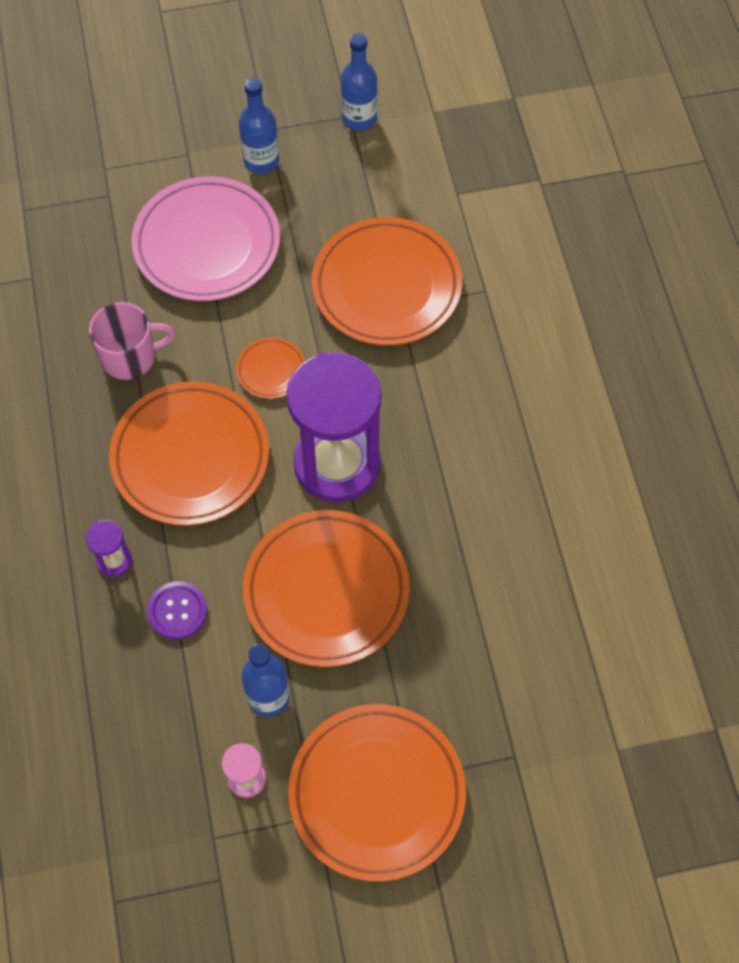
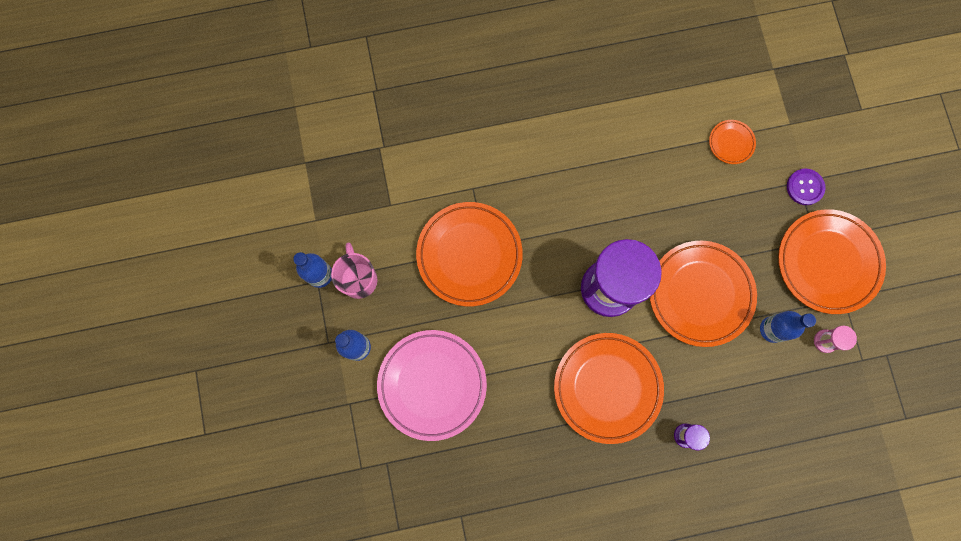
camera: 90 degrees left, 15 degrees up
(130, 357) = (528, 435): pink mug -> pink mug (358, 279)
(177, 611) = (719, 390): purple button -> purple button (805, 187)
(271, 370) = (538, 334): orange plate -> orange plate (731, 143)

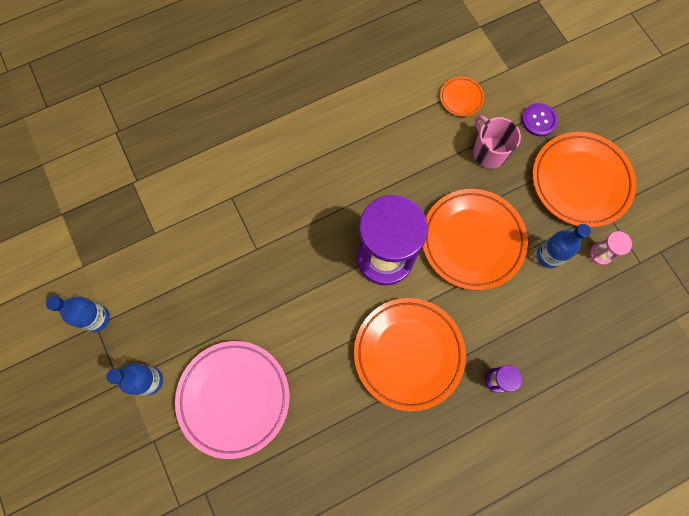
camera: 15 degrees left, 5 degrees down
(358, 279) = (137, 312): pink mug -> pink mug (489, 151)
(469, 255) = (242, 261): orange plate -> none

